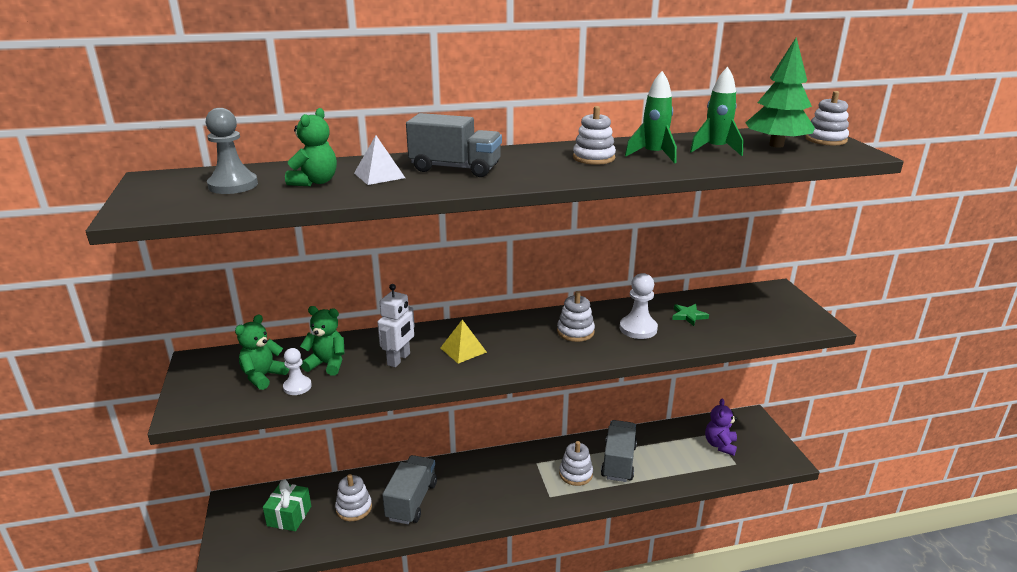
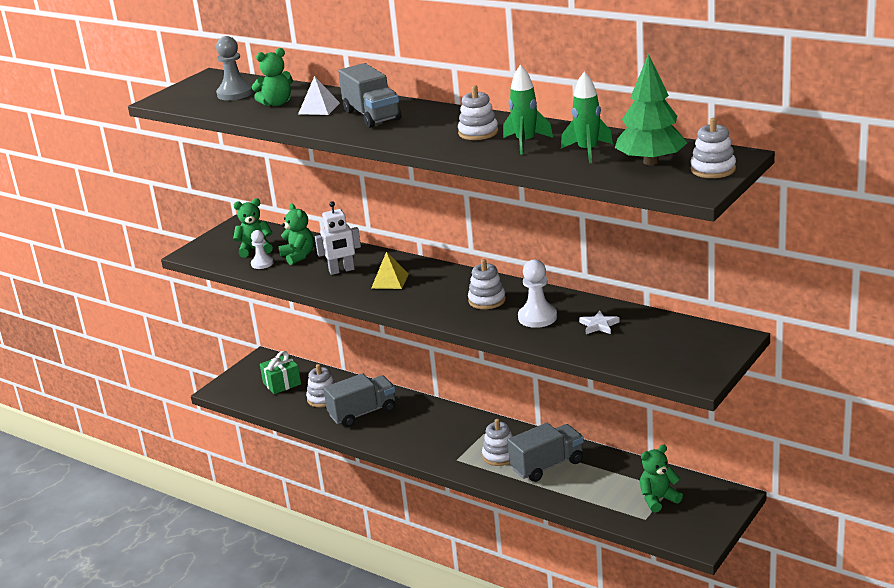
camera: 50 degrees right, 0 degrees up
(688, 316) = (599, 325): green star -> white star
(720, 445) = (658, 499): purple teddy bear -> green teddy bear

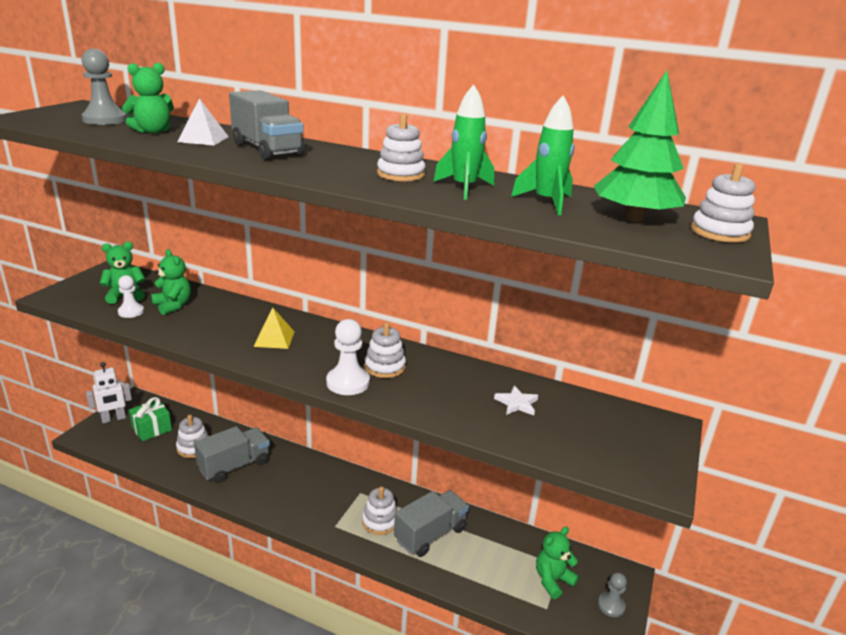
camera: 15 degrees left, 0 degrees up
(341, 270) = (220, 324): white robot -> white robot (113, 419)
(537, 317) = (446, 391): white pawn -> white pawn (348, 382)
(709, 517) = (611, 605): none -> grey pawn

